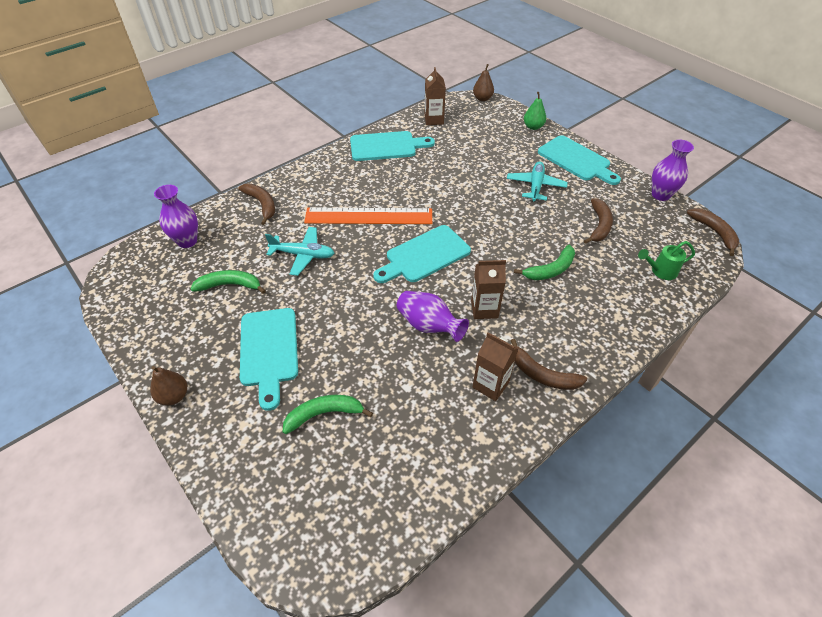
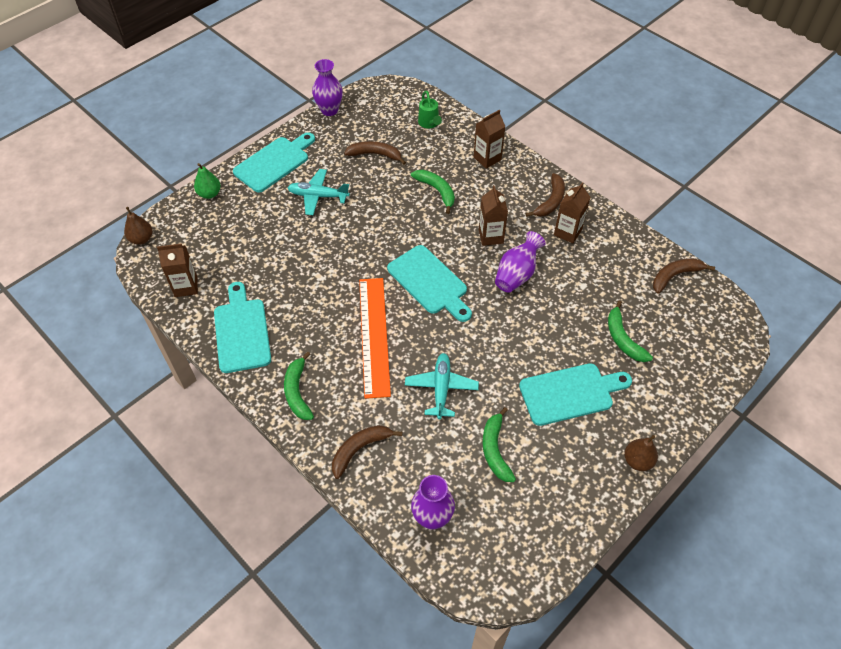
camera: 95 degrees left, 5 degrees up
(324, 174) = (297, 392): none -> green banana
(610, 319) = (487, 158): none -> brown carton
(714, 232) = (378, 86): brown banana -> brown banana (675, 276)

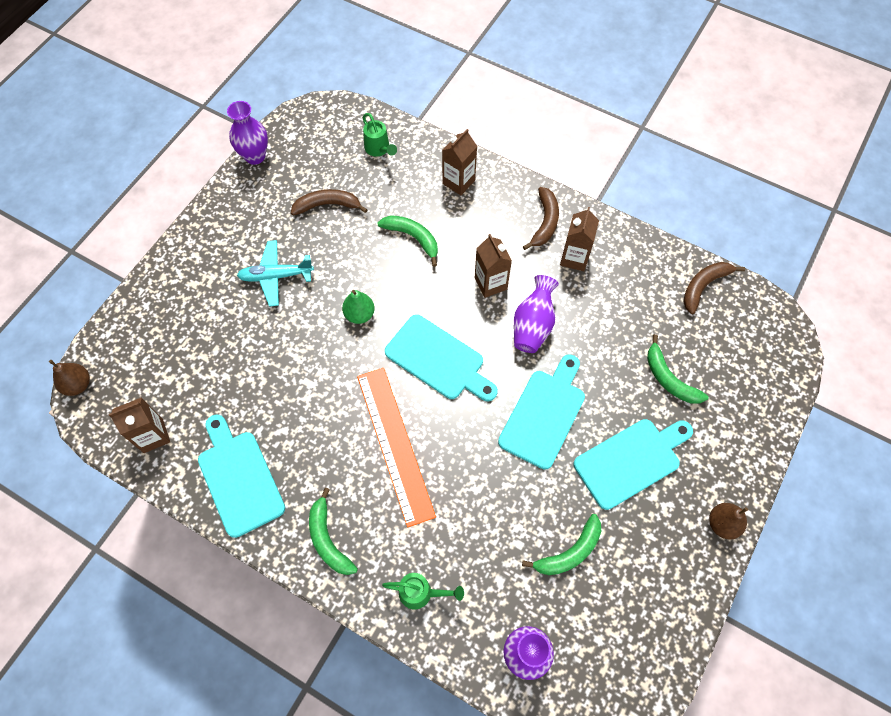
camera: 15 degrees left, 10 degrees up
(209, 194) = (143, 303): green pear -> green pear (359, 314)
(274, 162) = (209, 243): turquoise cutting board -> turquoise cutting board (544, 414)
(360, 449) = (421, 593): brown banana -> green watering can
(441, 388) = (489, 492): turquoise plane -> none
(495, 450) = (569, 552): green banana -> green banana turned 105 degrees counterclockwise

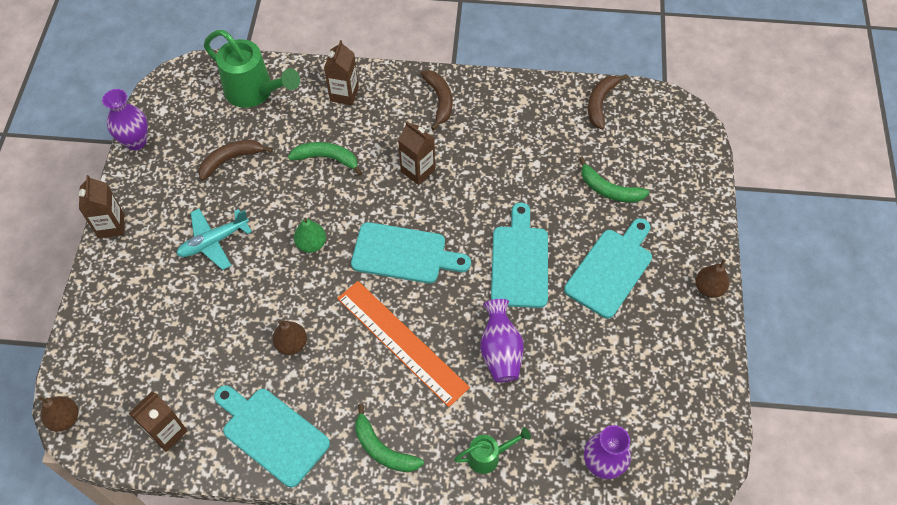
camera: 25 degrees left, 5 degrees down
(296, 402) = (291, 344): none -> brown pear
(379, 149) = (254, 92): green watering can -> green watering can, size x1.89
(533, 325) = (473, 192): purple vase -> purple vase (500, 351)
(569, 552) = (597, 365): green banana -> none
(574, 258) = (480, 121): brown carton -> brown carton (111, 226)

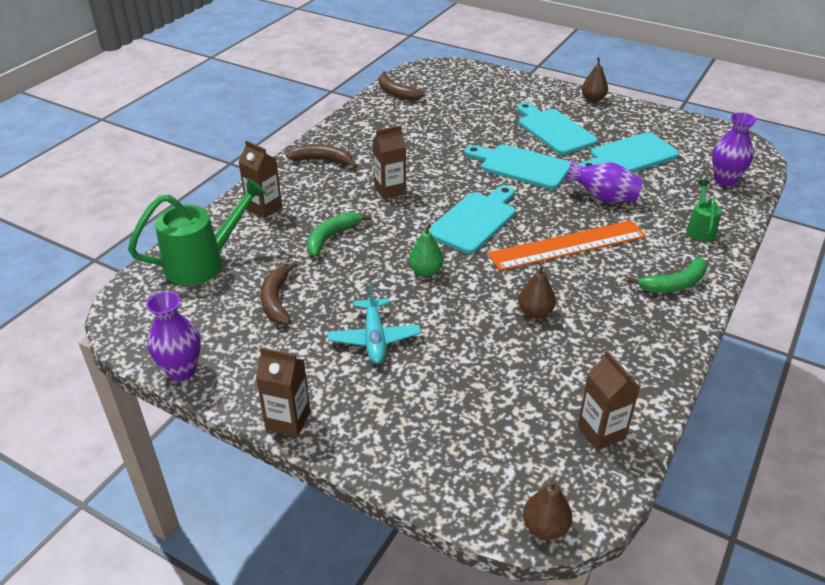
camera: 65 degrees left, 20 degrees down
(272, 433) = (632, 351): turquoise cutting board -> turquoise cutting board (630, 156)
(609, 189) = (480, 111): green banana -> none

